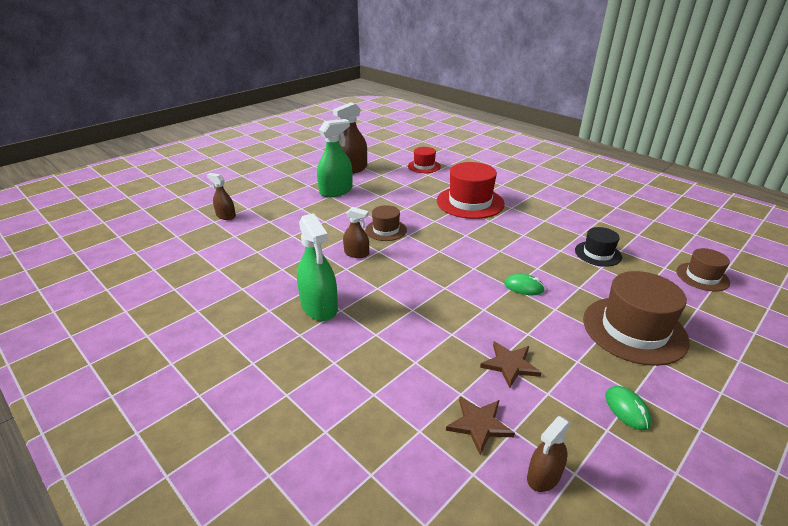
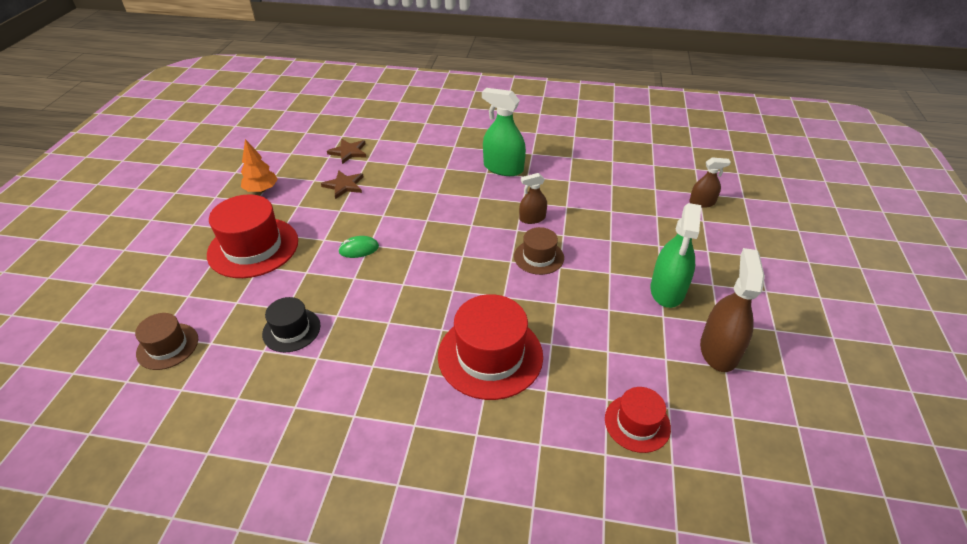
camera: 145 degrees right, 10 degrees up
(544, 476) = (306, 146): brown spray bottle -> none
(627, 409) = (261, 190): green mouse -> orange tree
(634, 330) = (253, 247): brown hat -> red hat

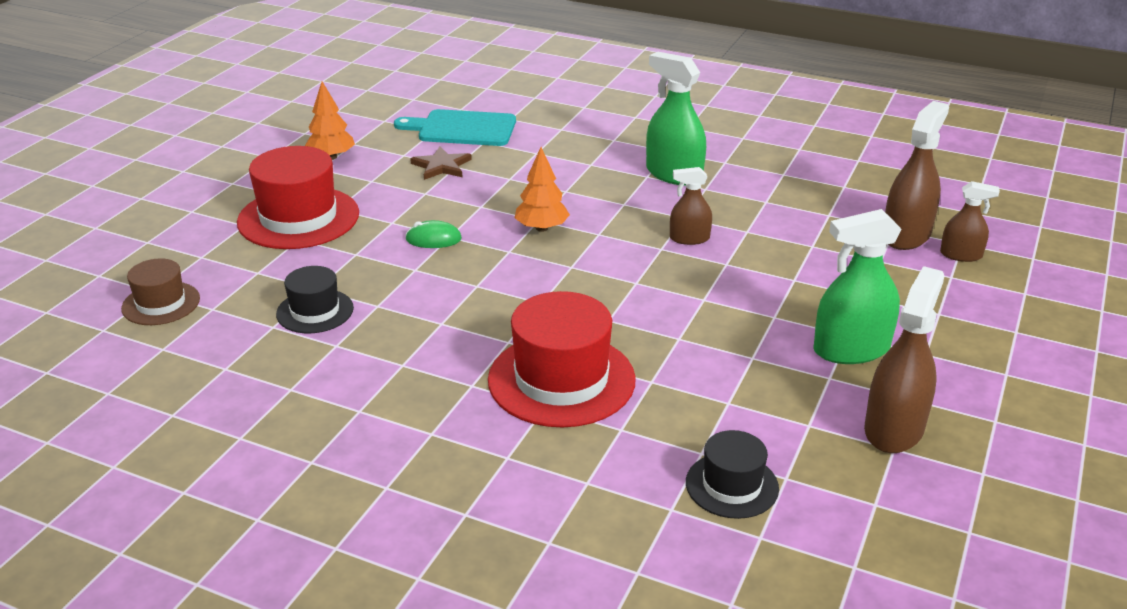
camera: 15 degrees right, 10 degrees down
(348, 152) = (462, 129): brown star -> turquoise cutting board
(431, 227) = (542, 228): none -> orange tree
(539, 257) = (678, 283): brown hat -> none
(637, 423) = (732, 485): red hat -> black hat
(664, 192) = (906, 235): none -> brown spray bottle
(667, 290) = (851, 349): green spray bottle -> green spray bottle turned 45 degrees clockwise

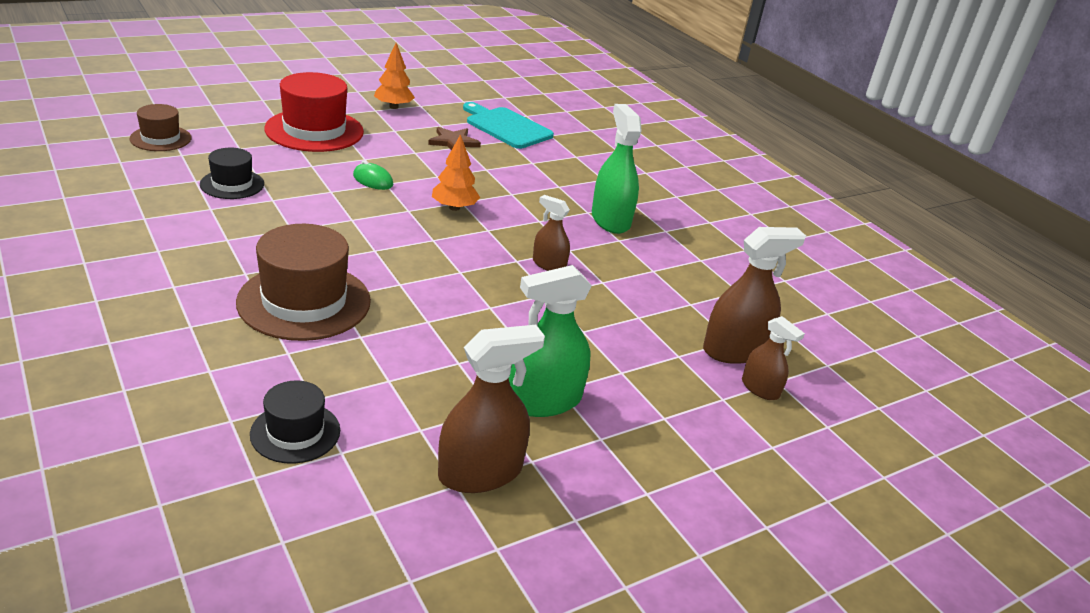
camera: 30 degrees right, 0 degrees up
(561, 380) = (304, 301): red hat -> brown hat
(851, 349) = (544, 400): green spray bottle -> green spray bottle turned 45 degrees counterclockwise

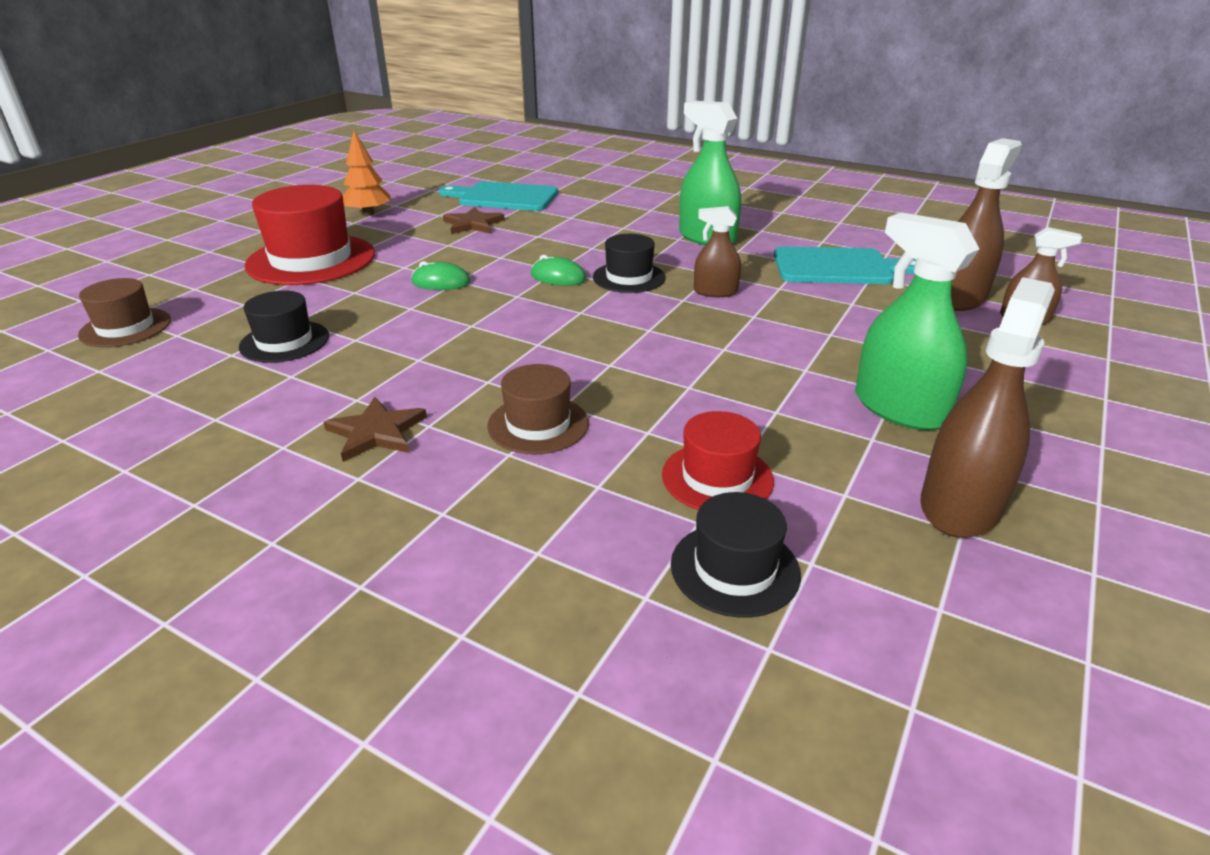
camera: 25 degrees left, 0 degrees up
(213, 264) = (376, 432): none -> brown star
(304, 301) = (538, 424): brown hat -> brown hat, size x0.56
(360, 382) = (717, 477): none -> red hat
(454, 208) = (558, 277): orange tree -> green mouse
(503, 228) = (629, 277): none -> black hat
(544, 400) = (899, 408): green spray bottle -> green spray bottle turned 105 degrees clockwise
(676, 285) = (838, 267): none -> turquoise cutting board

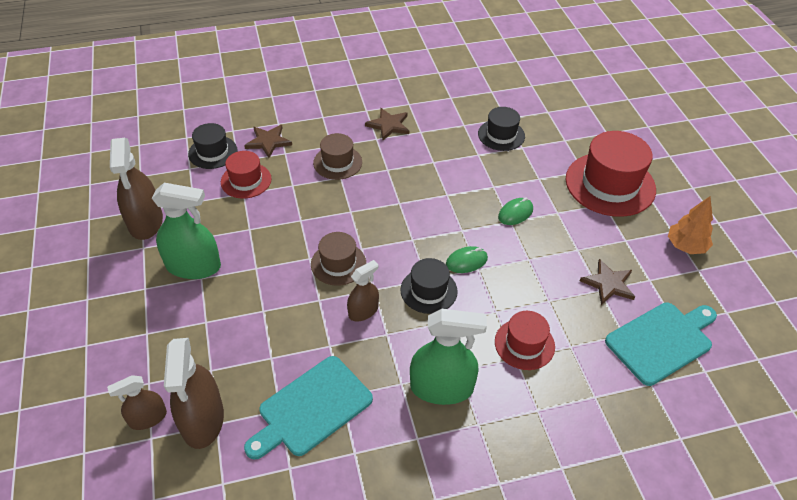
camera: 135 degrees right, 15 degrees up
(125, 327) = (573, 101): brown hat -> brown hat (338, 263)
(602, 524) = (268, 142): none -> brown star
(603, 229) = (524, 344): none -> red hat

